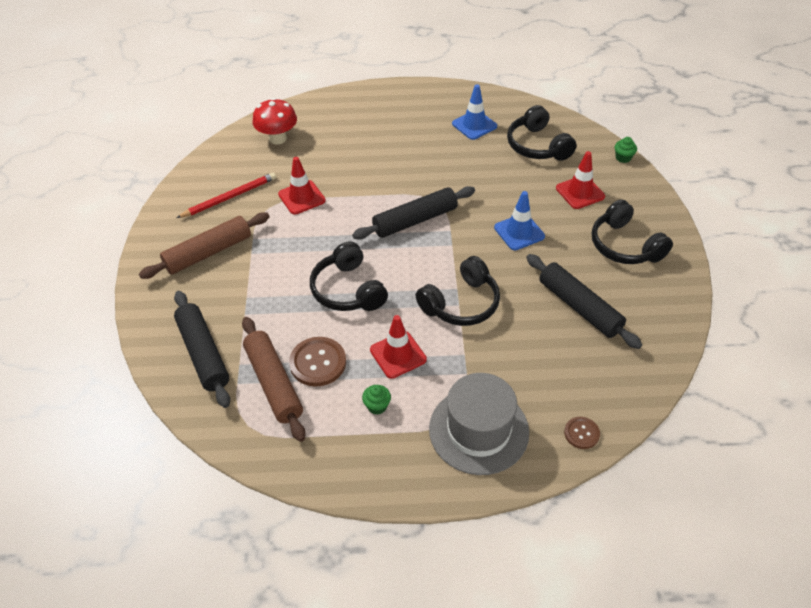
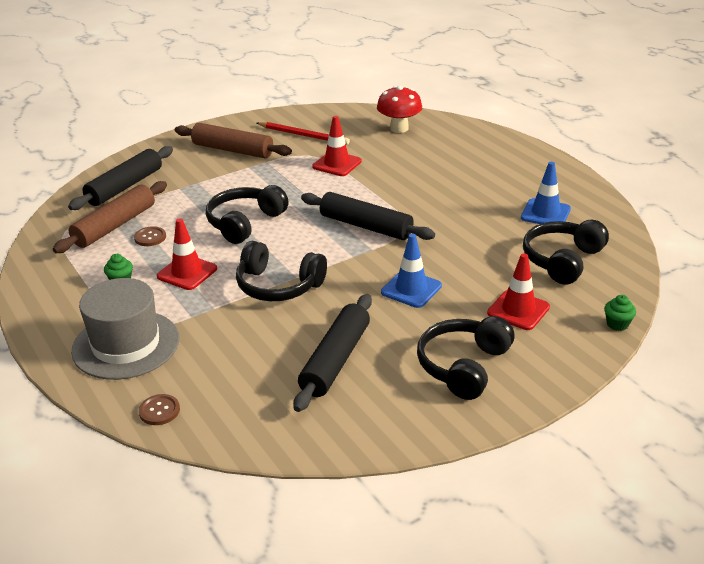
camera: 60 degrees right, 15 degrees down
(318, 362) = (150, 237): brown button -> brown button, size x0.58

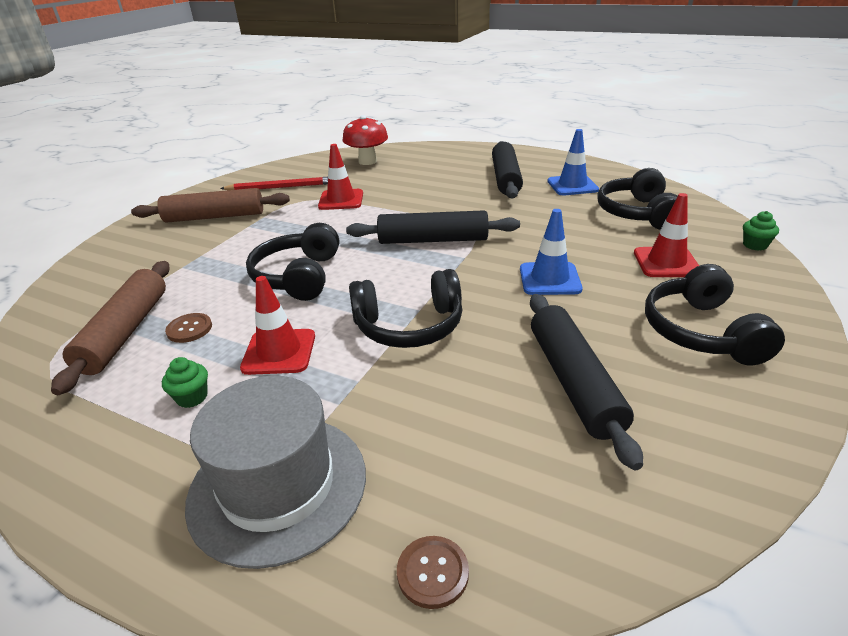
camera: 30 degrees left, 0 degrees up
(125, 187) = (105, 286): black rolling pin -> black rolling pin (506, 178)

